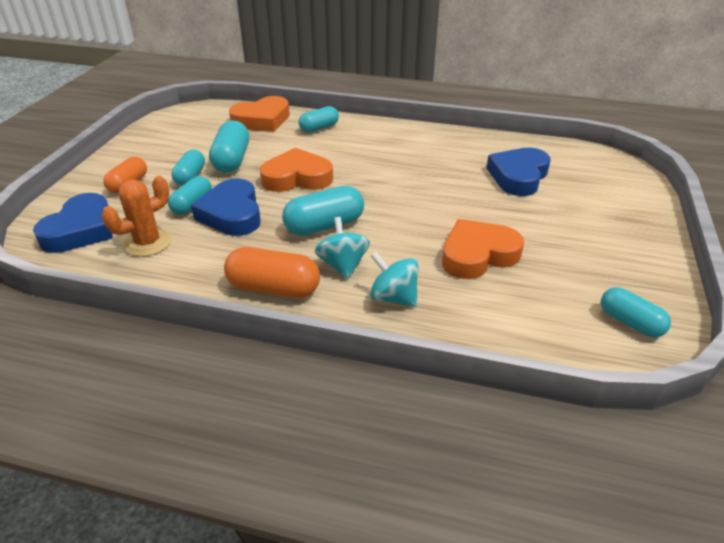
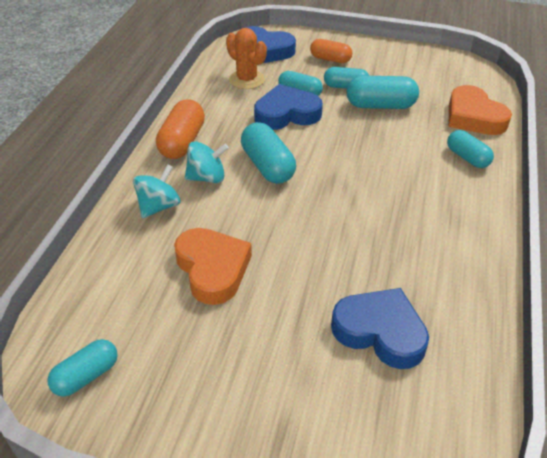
camera: 90 degrees right, 5 degrees up
(297, 178) = (352, 146): orange heart -> none

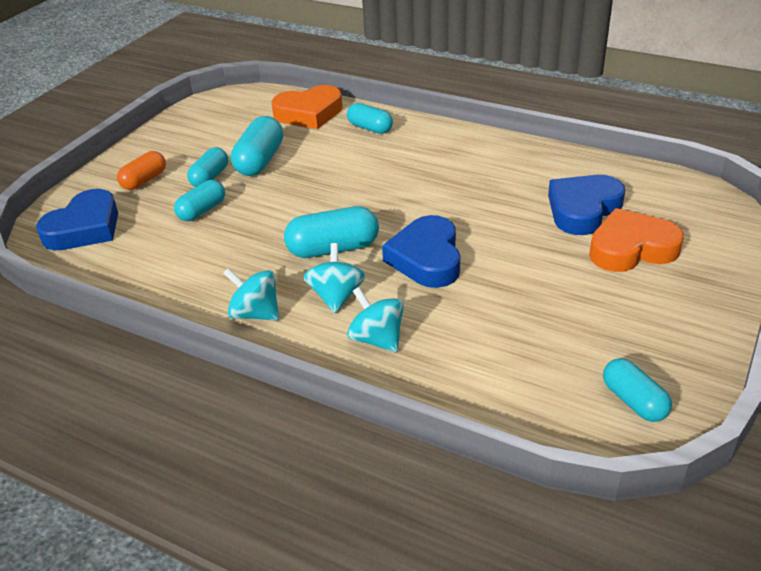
camera: 75 degrees left, 5 degrees down
(182, 142) = (255, 313): orange capsule -> turquoise spinning top
(212, 269) = (491, 301): orange heart -> orange heart (631, 248)
(246, 80) = (145, 249): orange cactus -> none
(286, 114) = (239, 225): blue heart -> blue heart (426, 258)
(467, 157) = (370, 128): turquoise capsule -> turquoise capsule turned 60 degrees clockwise

